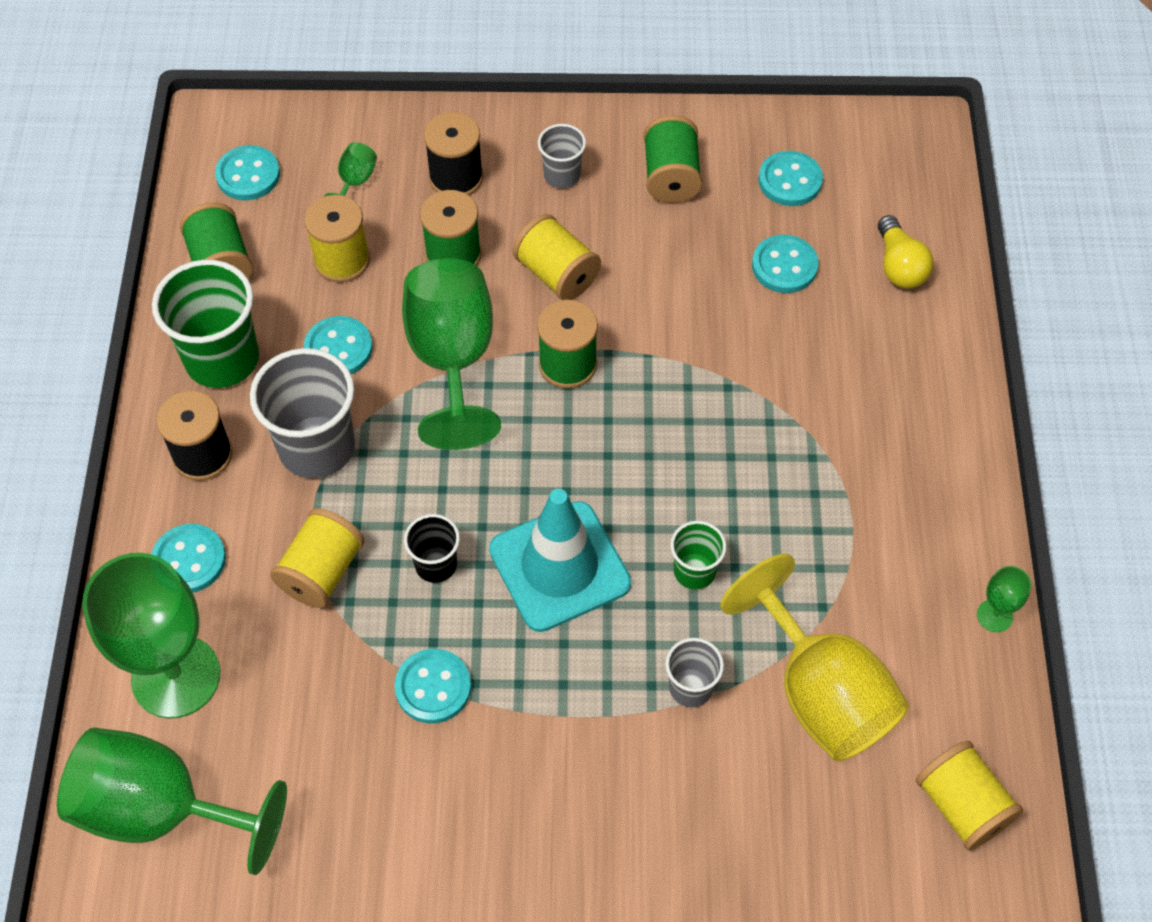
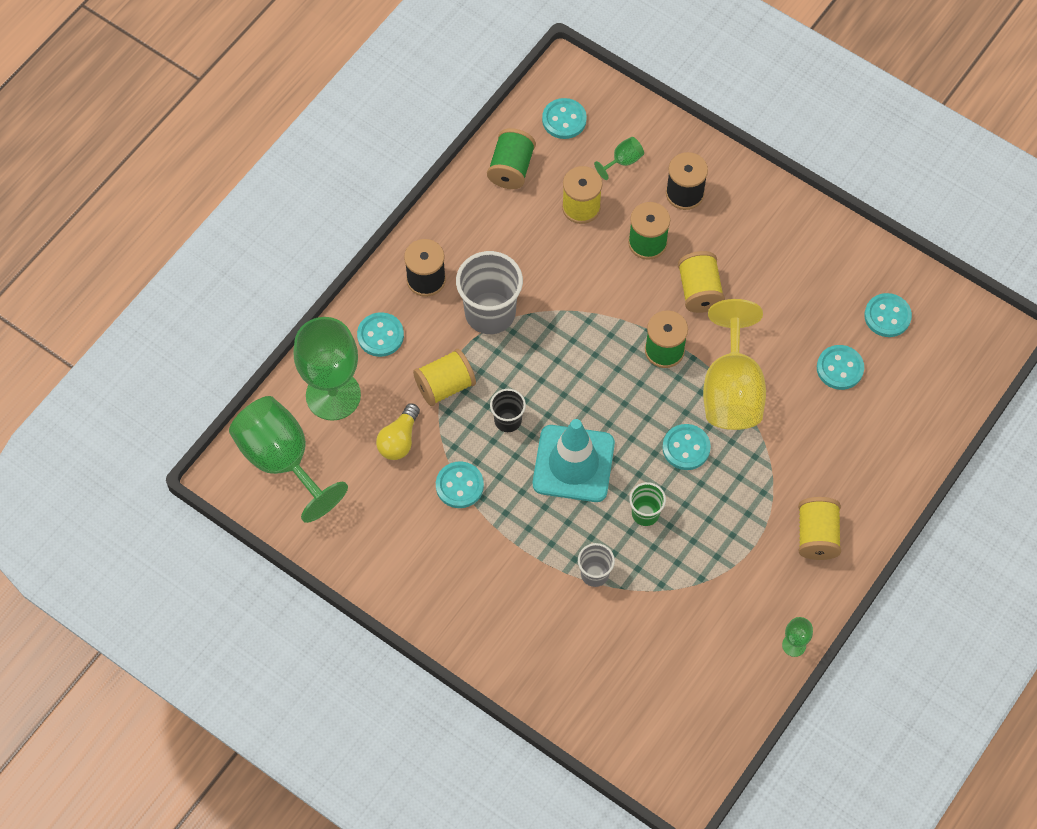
camera: 35 degrees right, 5 degrees up
(222, 359) = (473, 228): green cup -> none
(338, 348) = (541, 261): turquoise button -> turquoise button (686, 448)
(452, 359) = (601, 307): green goblet -> none
(562, 175) = (749, 229): grey cup -> none
(671, 177) = (815, 270): green spool -> none
(820, 693) = (662, 622): yellow goblet -> yellow goblet (732, 390)
(899, 266) = (911, 411): yellow light bulb -> yellow light bulb (399, 440)
(961, 805) = (691, 728): yellow spool -> yellow spool (816, 536)

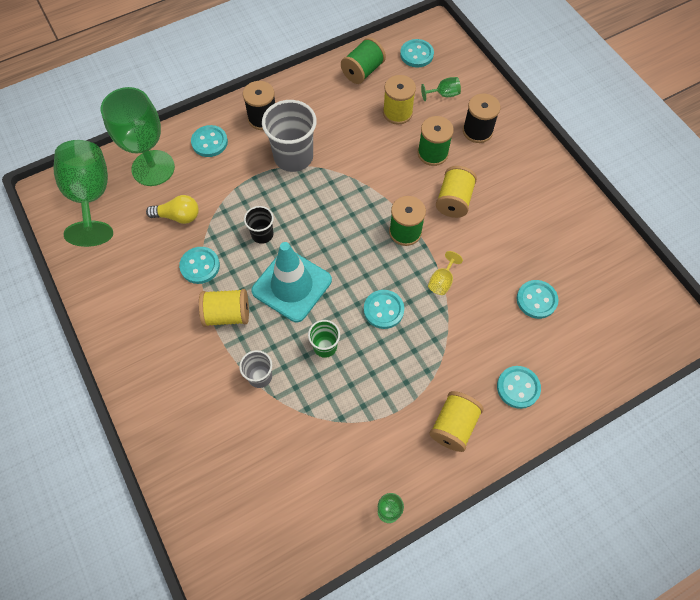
camera: 25 degrees right, 0 degrees up
(399, 440) = (178, 216): yellow light bulb -> yellow light bulb turned 135 degrees counterclockwise
(445, 386) = (233, 192): yellow spool -> yellow spool (227, 314)
(732, 390) = (442, 281): yellow goblet -> yellow goblet, size x0.41
(887, 316) = (594, 276): turquoise button -> turquoise button (518, 387)

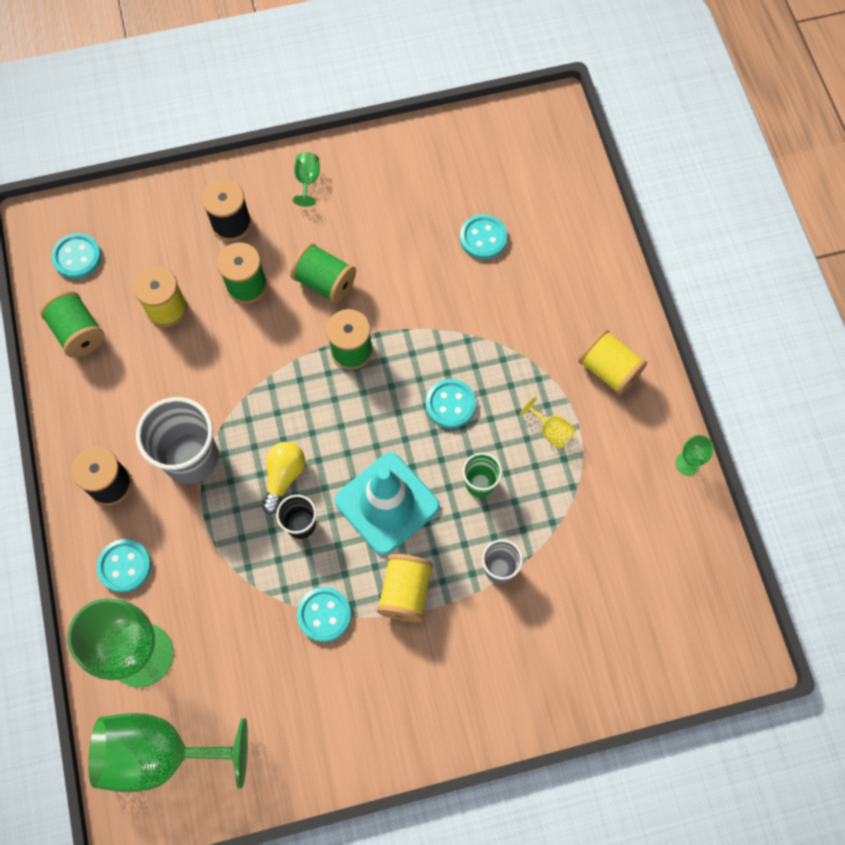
camera: 75 degrees left, 5 degrees up
(178, 216) = (236, 631): yellow light bulb -> yellow light bulb (283, 477)
(442, 281) = (431, 329): yellow goblet -> yellow goblet (551, 431)
(444, 94) = (158, 244): green goblet -> green goblet (307, 181)
(454, 201) = (325, 282): yellow spool -> green spool
(518, 387) = (581, 292): turquoise button -> none

